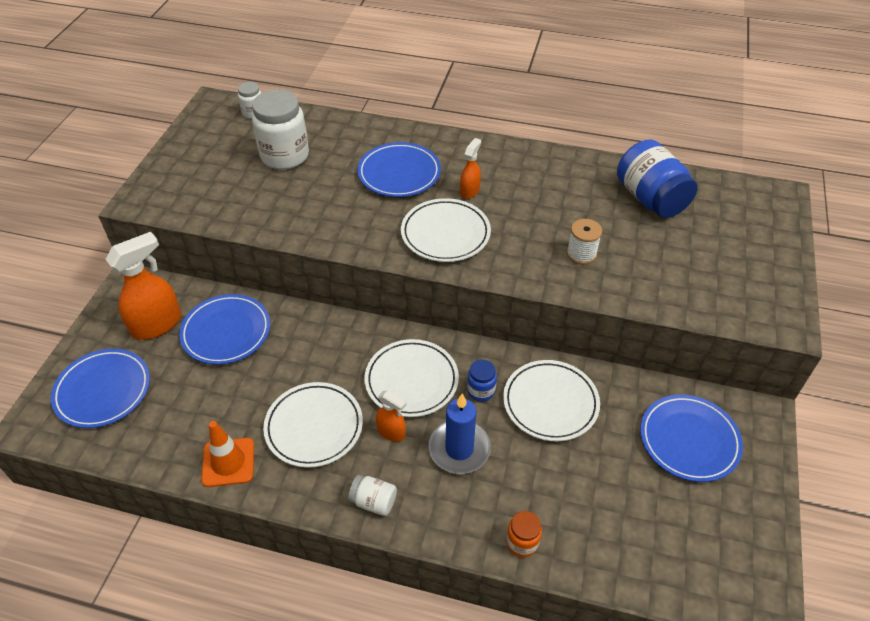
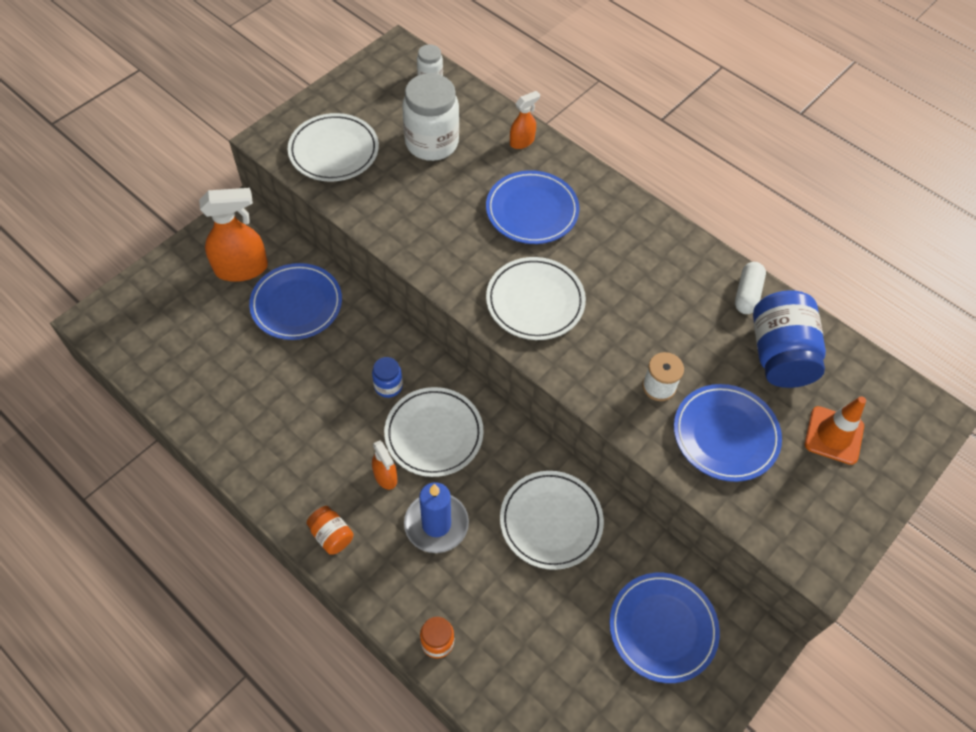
camera: 25 degrees right, 10 degrees up
(103, 391) = (165, 315): blue plate -> blue plate (725, 435)
(228, 462) = (231, 435): orange traffic cone -> orange traffic cone (834, 435)
(314, 427) = (321, 437): white plate -> white plate (334, 151)
(373, 502) = (331, 535): white jar -> orange jar
(470, 191) = (591, 262): orange spray bottle -> orange spray bottle (522, 141)
(481, 391) = (492, 476): blue jar -> blue jar (388, 386)
(598, 169) = (747, 294): none -> white capsule

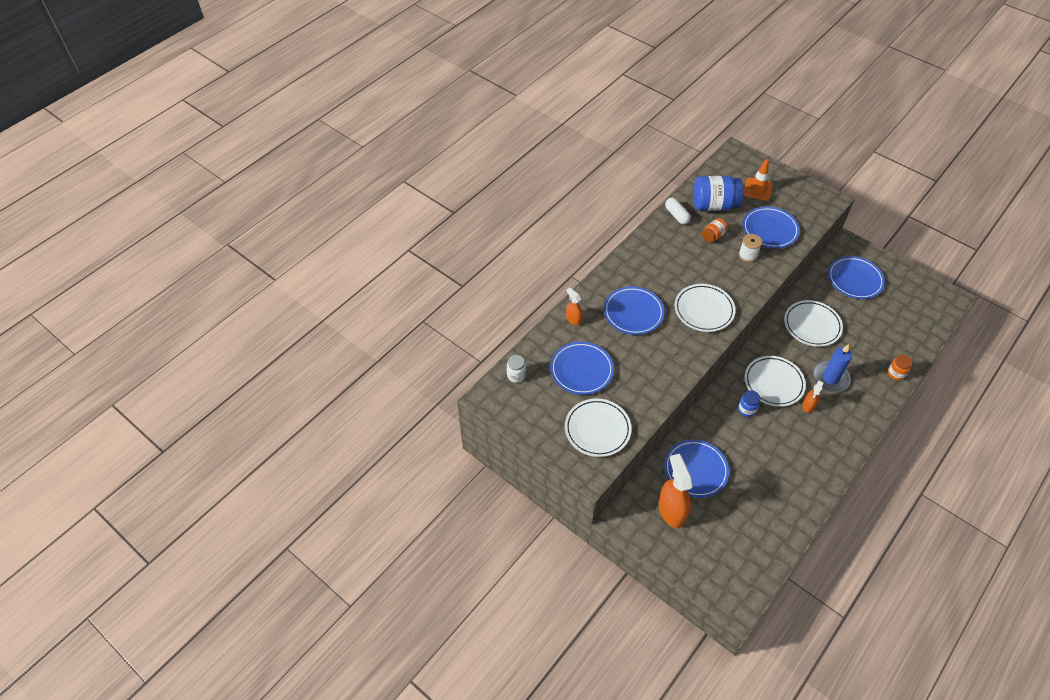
camera: 90 degrees left, 5 degrees down
(331, 535) = (853, 429): orange jar -> orange jar (713, 236)
(385, 476) = (808, 405): orange spray bottle -> orange spray bottle turned 150 degrees clockwise
(432, 143) = (581, 370): white jar -> blue plate
(747, 294) = (676, 215): white capsule -> white capsule turned 45 degrees clockwise

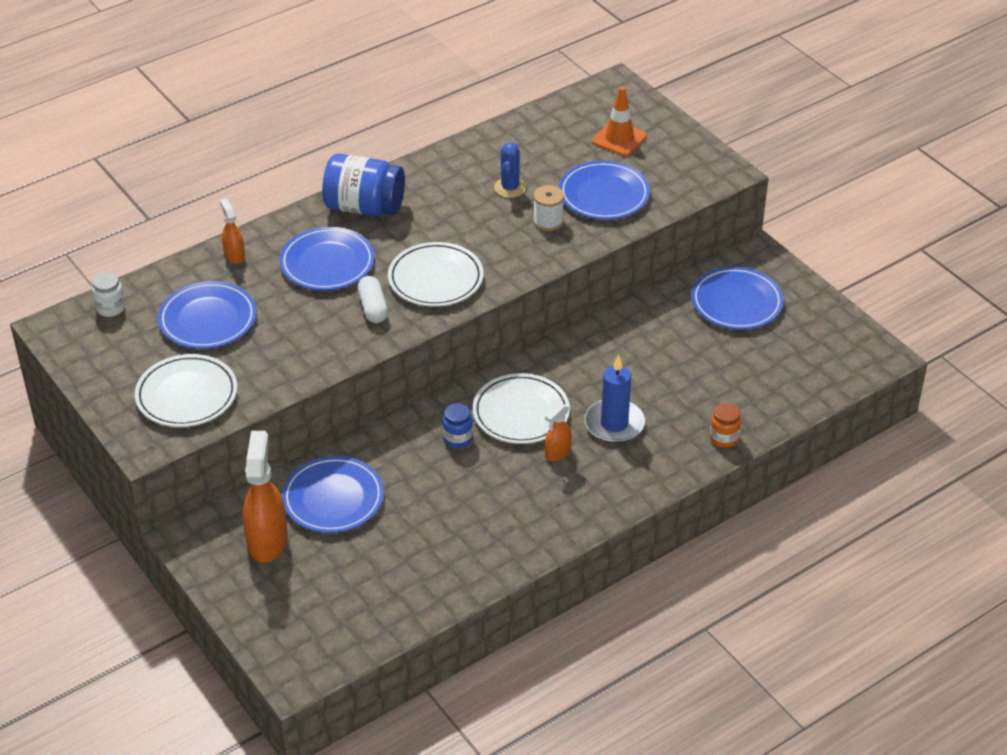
camera: 15 degrees right, 10 degrees down
(676, 215) = (470, 152): white capsule -> white capsule (373, 308)
(713, 236) = (510, 188): orange jar -> blue cactus
(714, 205) = (537, 148): blue jar -> blue jar (364, 207)
(812, 325) = (628, 350): white plate -> none

